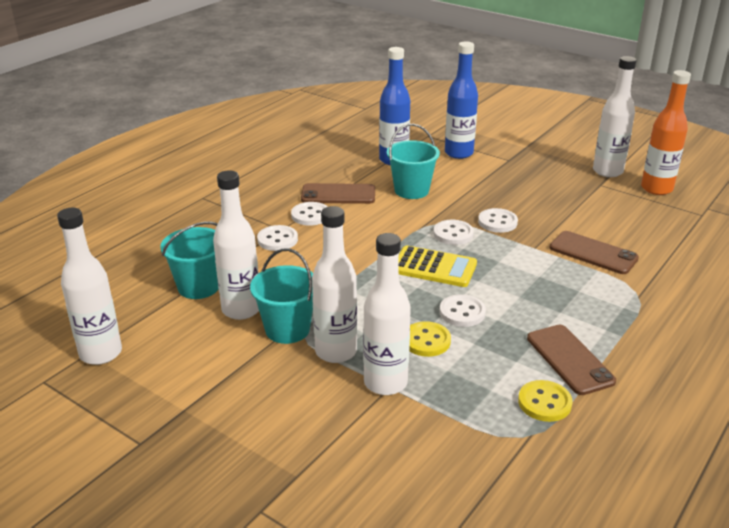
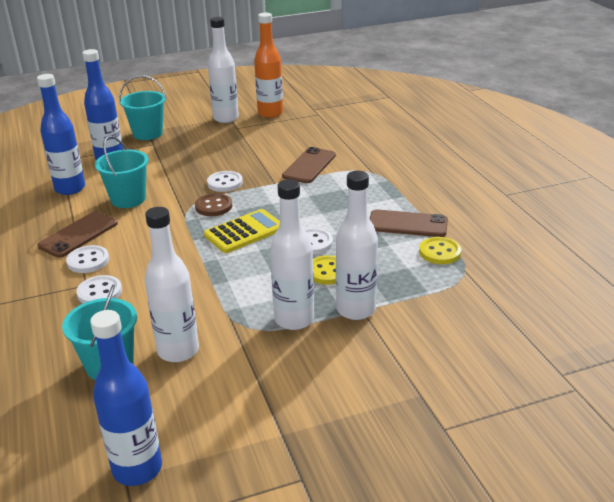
camera: 55 degrees left, 0 degrees up
(101, 353) = (137, 469): white bottle -> blue bottle
(287, 329) = (237, 334): turquoise bucket -> turquoise bucket (148, 133)
(453, 234) = (213, 206): white button -> brown button
(593, 253) = (309, 166): brown phone -> brown phone turned 45 degrees counterclockwise

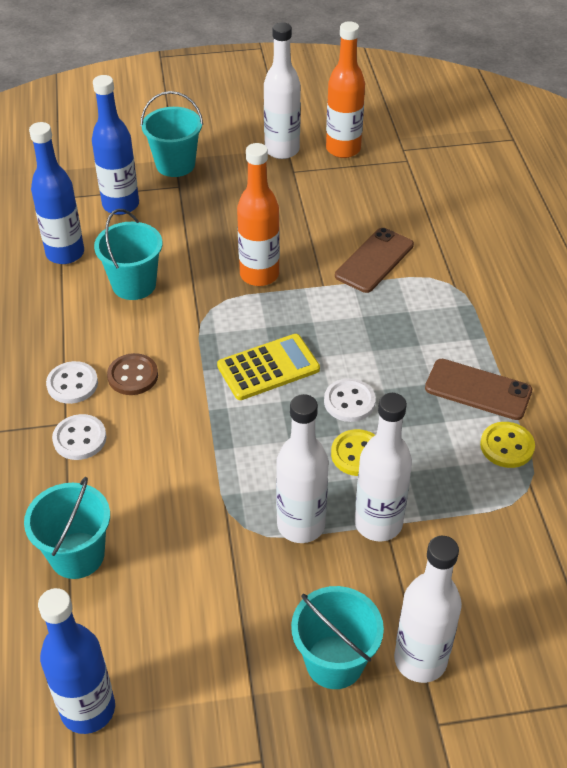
camera: 10 degrees right, 15 degrees up
(78, 234) = (66, 337): brown phone -> none
(178, 351) = (157, 548): white bottle -> white bottle (420, 660)
(213, 206) = (238, 315): brown button -> brown button (133, 376)
(225, 183) = (259, 275): white button -> orange bottle
(345, 401) = (334, 662): none -> turquoise bucket

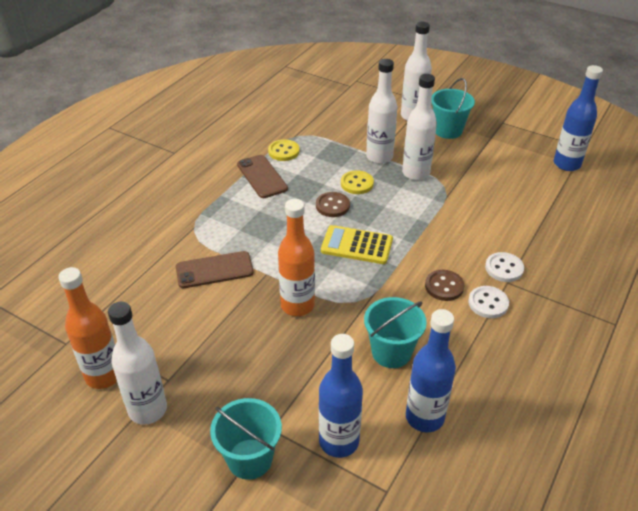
camera: 140 degrees left, 5 degrees down
(77, 555) = (540, 216): turquoise bucket -> none
(349, 402) = (332, 206): white button -> brown button

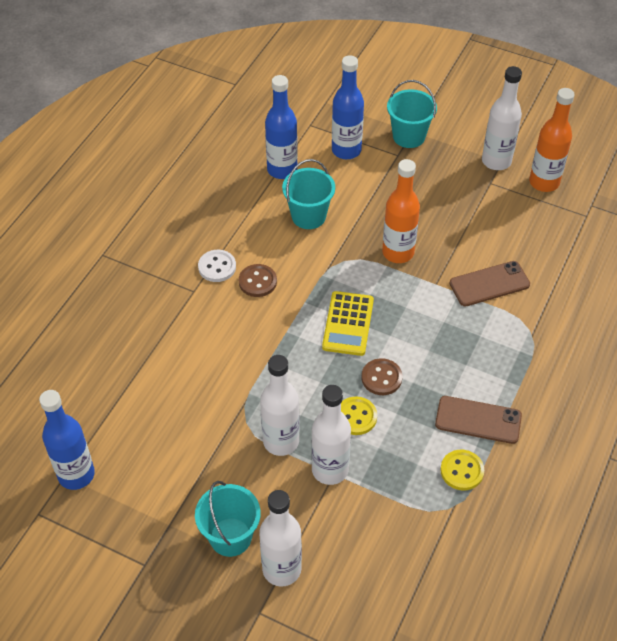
camera: 175 degrees right, 10 degrees up
(262, 176) = (478, 420): brown phone -> brown phone turned 45 degrees counterclockwise
(356, 245) = (348, 324): yellow calculator -> yellow calculator turned 90 degrees clockwise
(504, 268) = (194, 306): white button -> none

